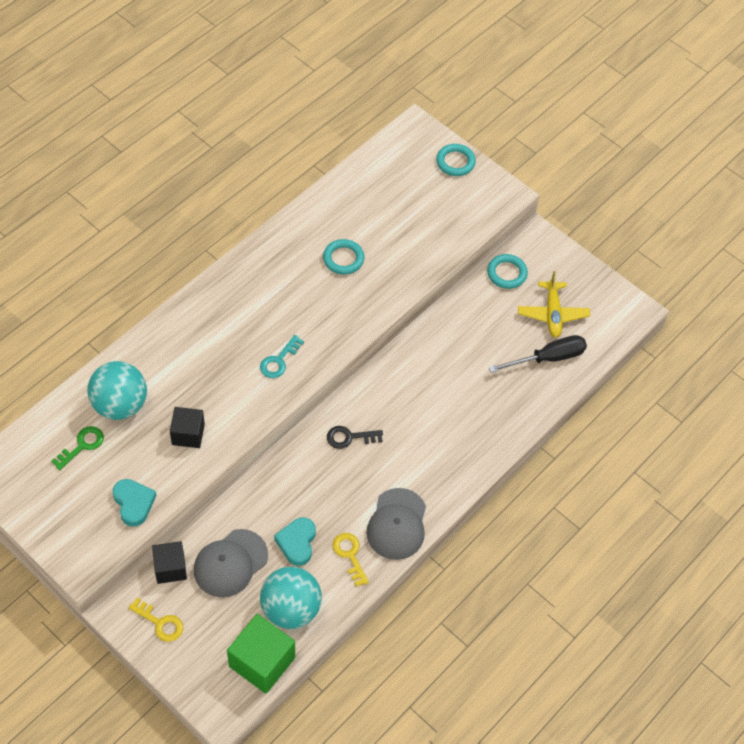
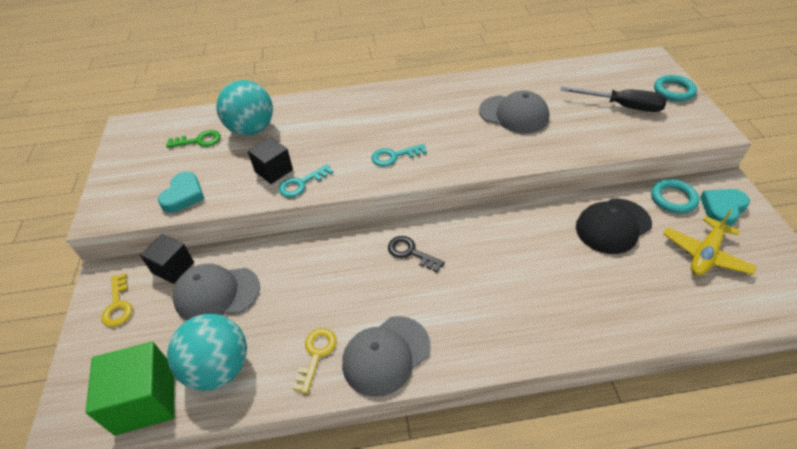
camera: 45 degrees right, 10 degrees down
(225, 432) = (301, 184): none -> turquoise key
(297, 542) = (283, 312): turquoise heart -> turquoise heart (722, 208)
(343, 259) = (514, 114): turquoise ring -> grey cap
(479, 325) = (613, 226): none -> black cap
(548, 358) = (674, 291): black screwdriver -> black screwdriver (622, 106)

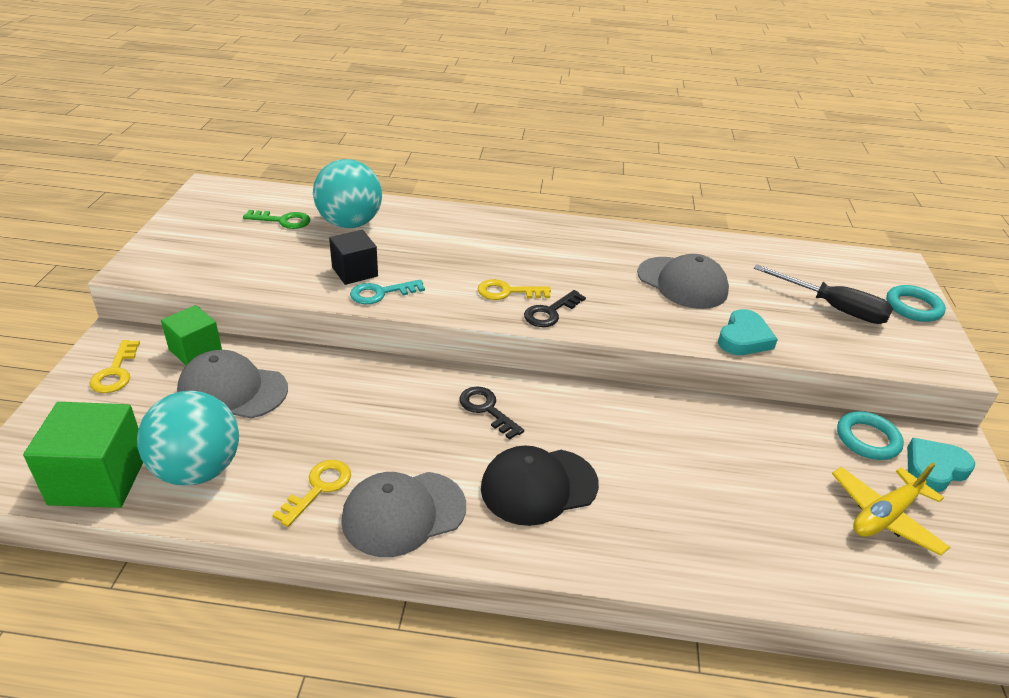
camera: 10 degrees right, 10 degrees down
(173, 267) = (195, 350): black cube -> green cube
(183, 195) = (239, 271): turquoise heart -> turquoise heart (744, 338)
(394, 156) = (507, 292): turquoise key -> yellow key
(432, 165) = (550, 312): none -> black key
(613, 226) = (768, 449): black cap -> black cap (539, 486)

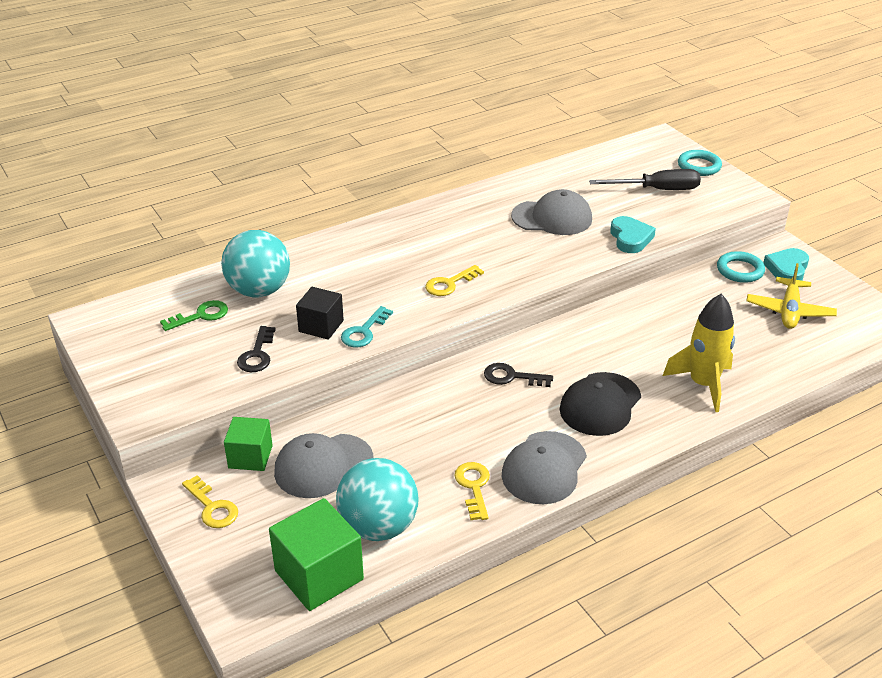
camera: 35 degrees left, 0 degrees up
(550, 312) = (496, 283): black key -> black key (257, 354)
(678, 534) = (703, 384): none -> yellow rocket

